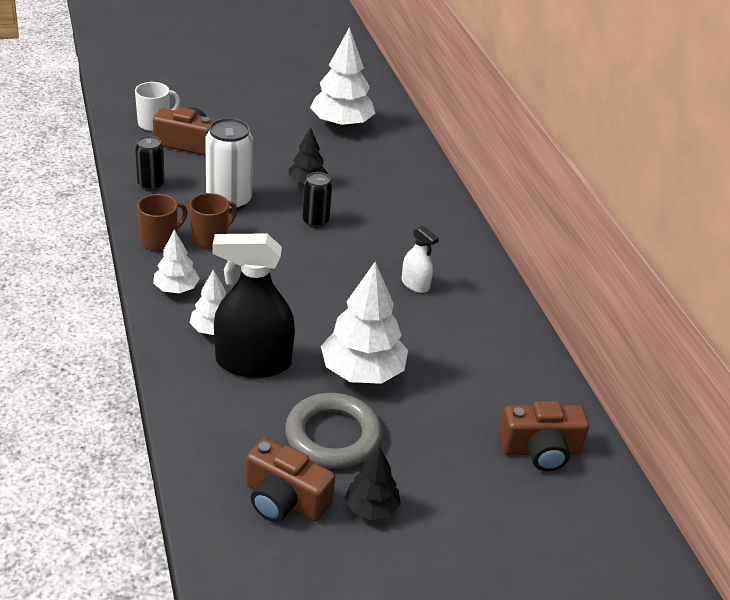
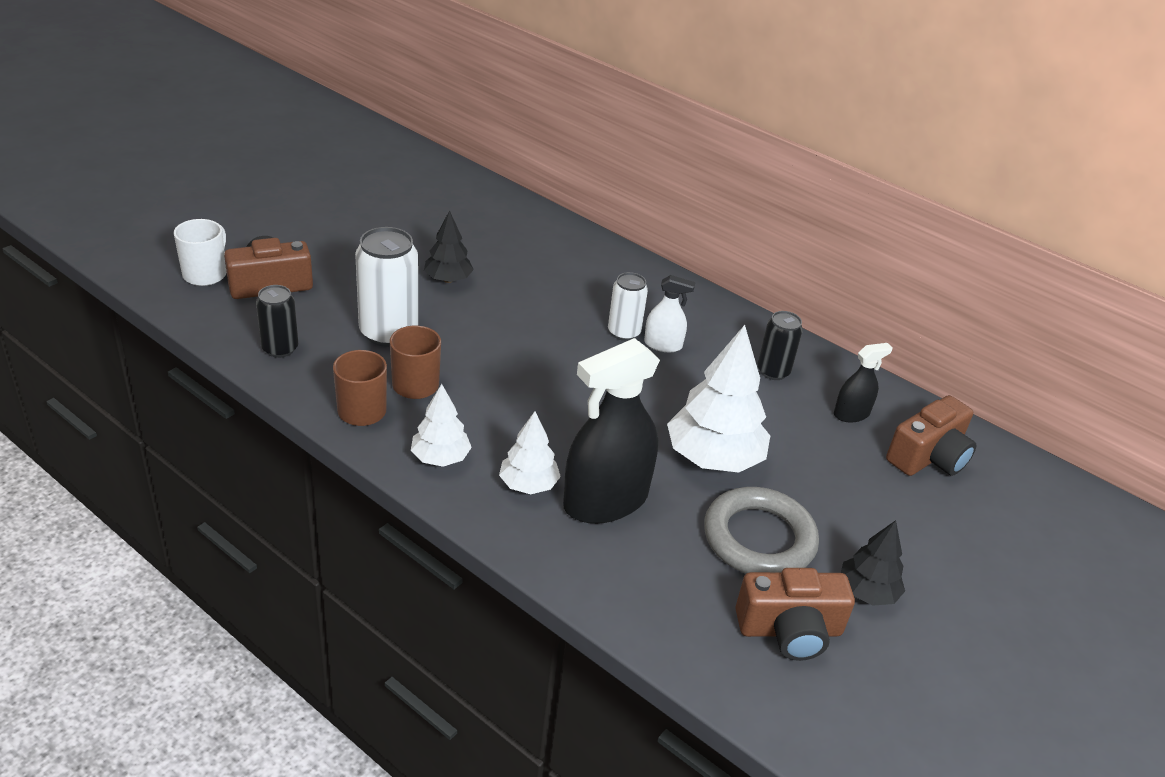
camera: 35 degrees left, 0 degrees up
(315, 221) = (501, 318): black can -> black can (773, 371)
(341, 124) = (414, 202): white tree -> none
(395, 265) = (624, 332): none -> white can
(511, 393) = (851, 414): none -> black spray bottle

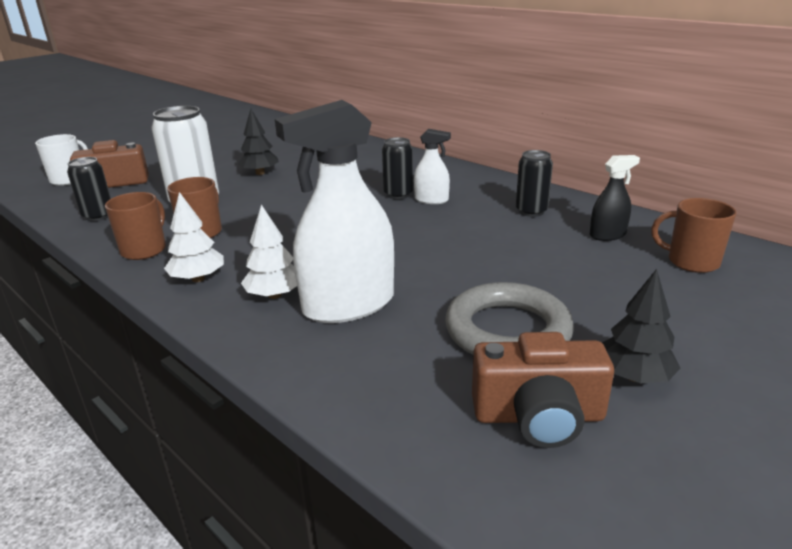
camera: 10 degrees right, 10 degrees down
(605, 501) = (349, 305): black spray bottle -> white spray bottle
(624, 332) = (398, 194): white can -> black can
(713, 458) = (466, 270): white tree -> none
(928, 457) = (691, 262): brown camera -> brown mug

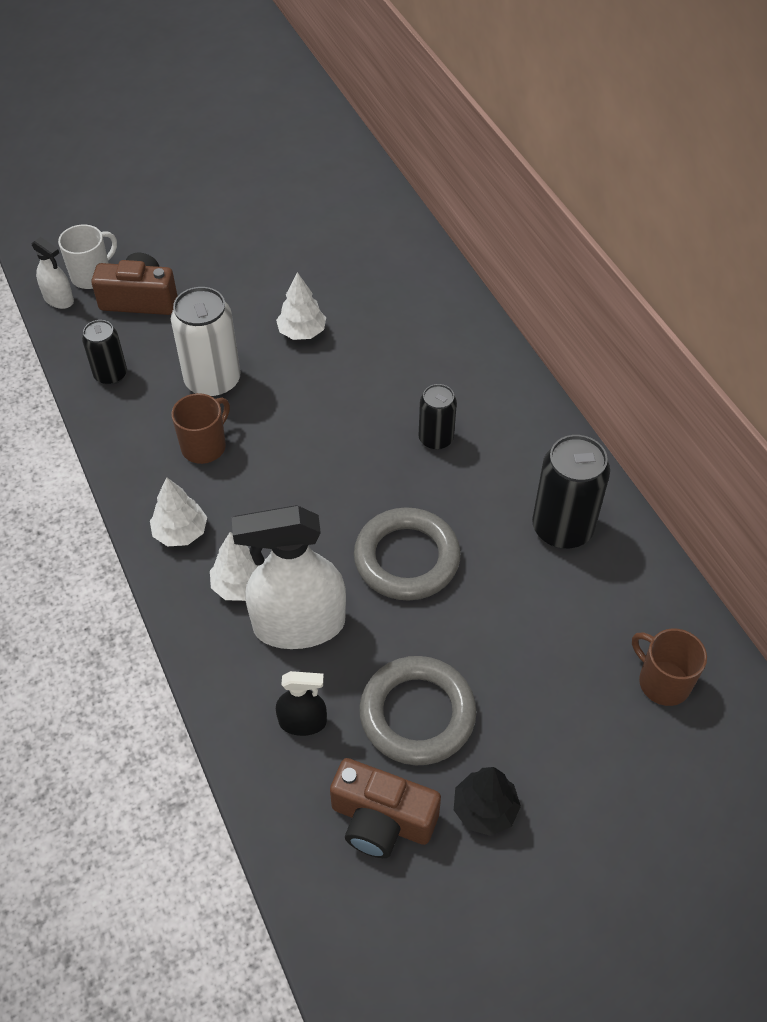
camera: 20 degrees right, 25 degrees up
(144, 250) = (143, 461): brown mug -> none
(260, 173) = (302, 332): black tree -> white tree
(421, 249) = (406, 558): none -> grey ring
(431, 200) = (466, 464): white spray bottle -> white spray bottle (59, 299)
(531, 211) = (562, 528): black can -> black can, size x1.67
(607, 235) = (613, 604): black spray bottle -> black spray bottle (302, 722)

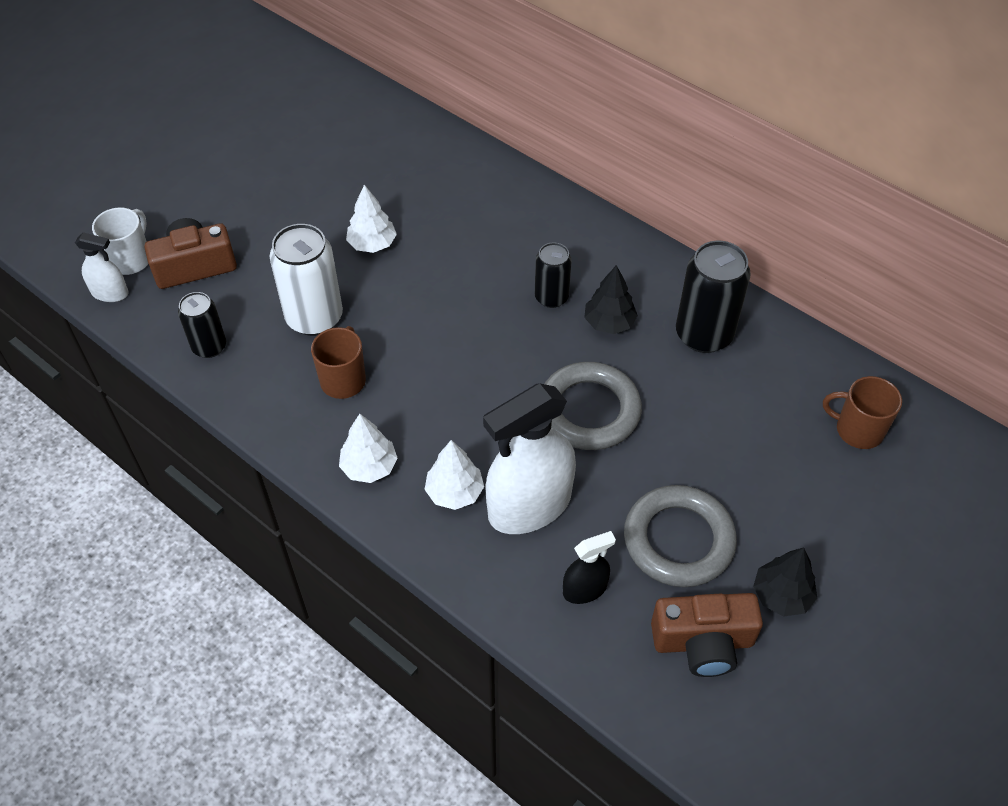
camera: 25 degrees left, 0 degrees up
(476, 483) = (609, 323): none -> black tree

